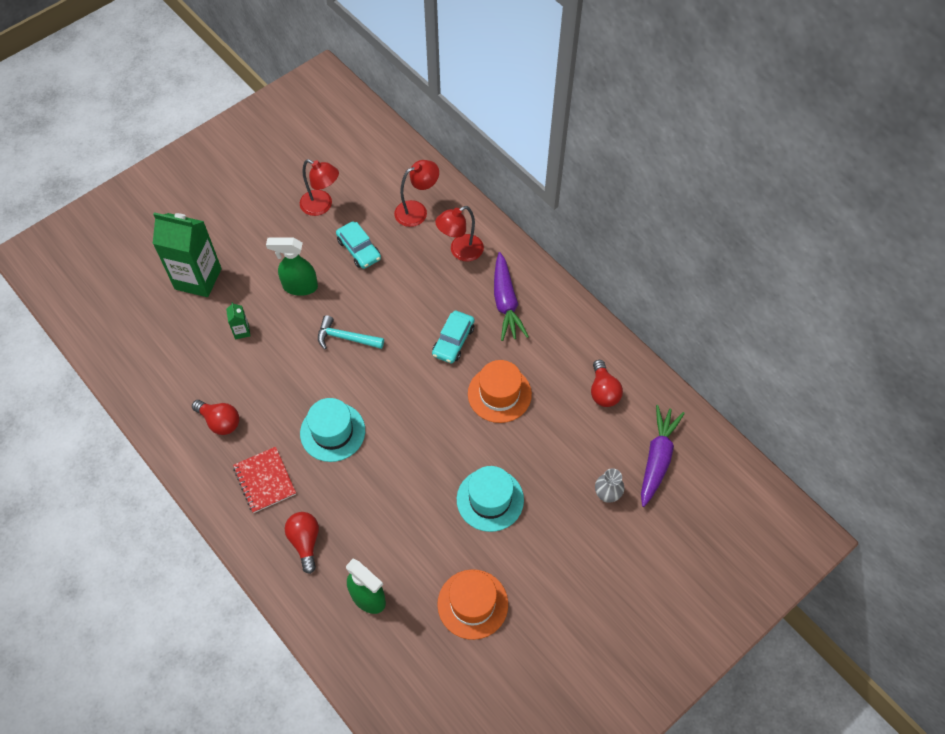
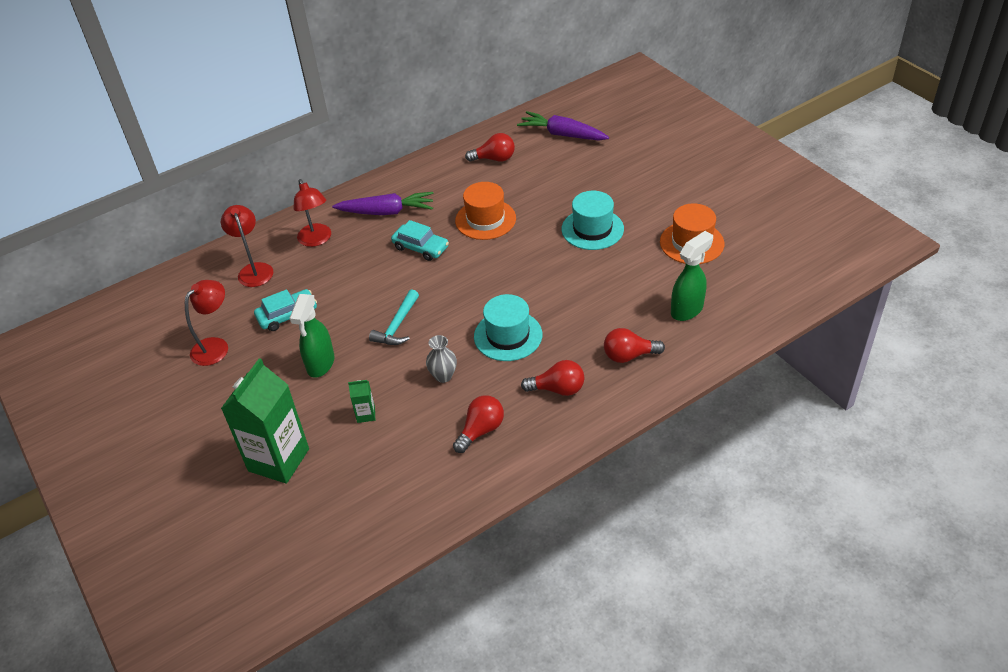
camera: 80 degrees left, 15 degrees down
(265, 480) = (558, 389): red notebook -> red light bulb
(607, 495) = (593, 162): grey vase -> grey vase (443, 376)

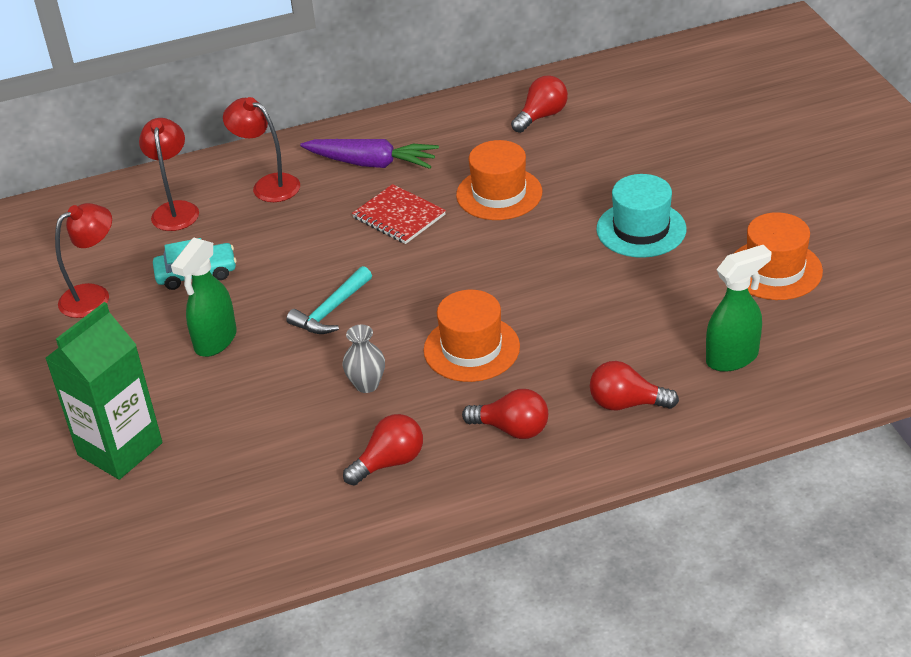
camera: 15 degrees right, 5 degrees down
(317, 240) = (268, 185): red lamp -> red lamp turned 135 degrees clockwise
(366, 414) = (249, 414): green carton -> none
(420, 247) = (399, 216): turquoise car -> red notebook
(494, 159) = (541, 116): red light bulb -> red light bulb turned 60 degrees counterclockwise
(508, 336) = (471, 348): turquoise hat -> orange hat
(562, 134) = (648, 97): purple carrot -> none

